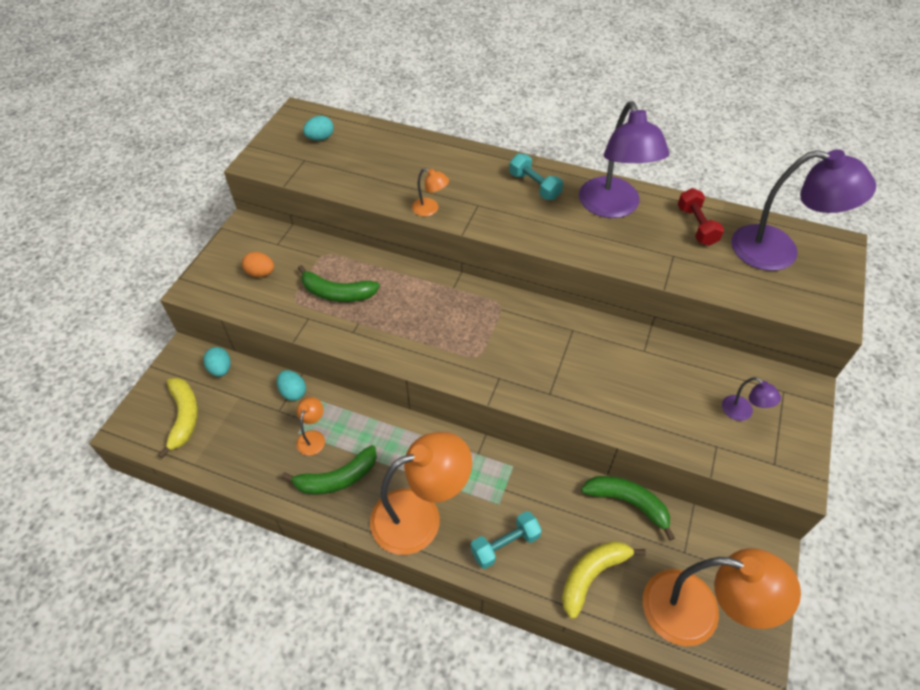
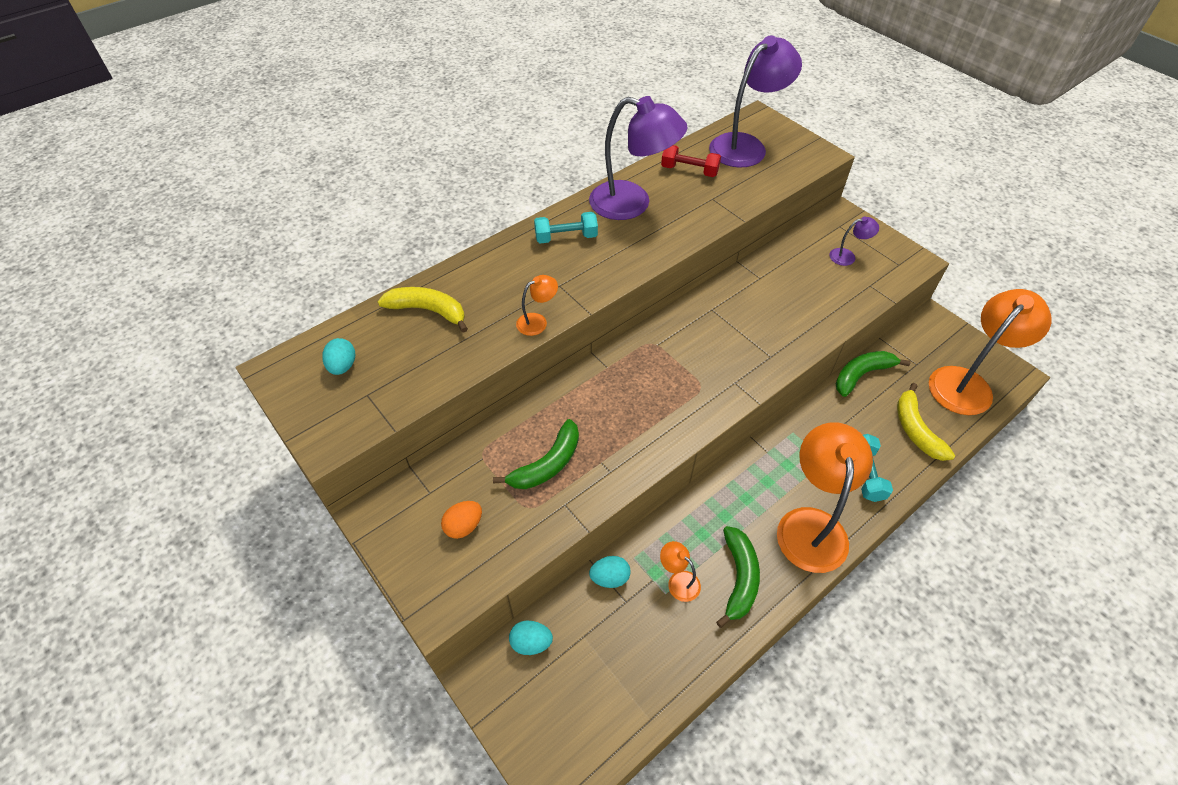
camera: 60 degrees left, 0 degrees up
(184, 417) = (577, 709): yellow banana -> yellow banana (428, 311)

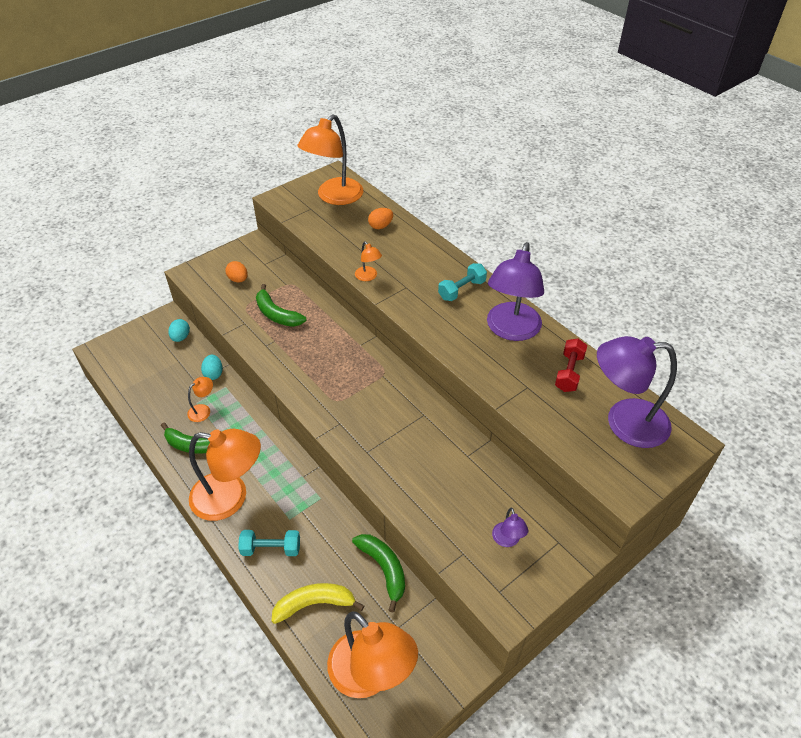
camera: 90 degrees right, 5 degrees down
(343, 366) = (334, 197): turquoise egg -> orange lamp
(428, 311) = (380, 226): yellow banana -> orange egg
(566, 237) = (462, 290): turquoise dumbbell -> turquoise dumbbell turned 60 degrees clockwise
(745, 145) = (624, 422): purple lamp -> purple lamp turned 135 degrees clockwise

